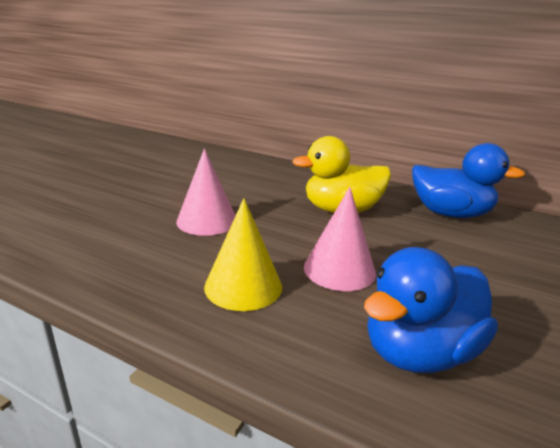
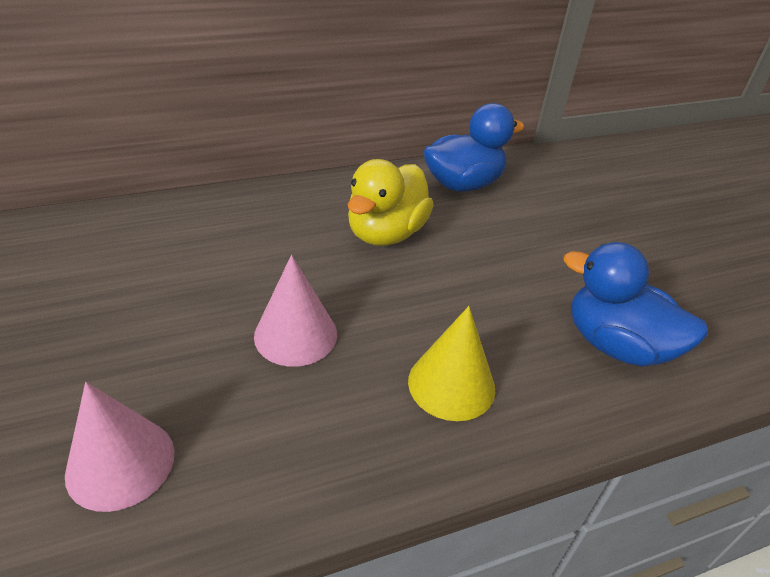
camera: 50 degrees left, 15 degrees up
(339, 269) = (482, 308): pink cone -> pink cone (120, 463)
(419, 352) = (616, 345): blue duck -> blue duck turned 120 degrees clockwise

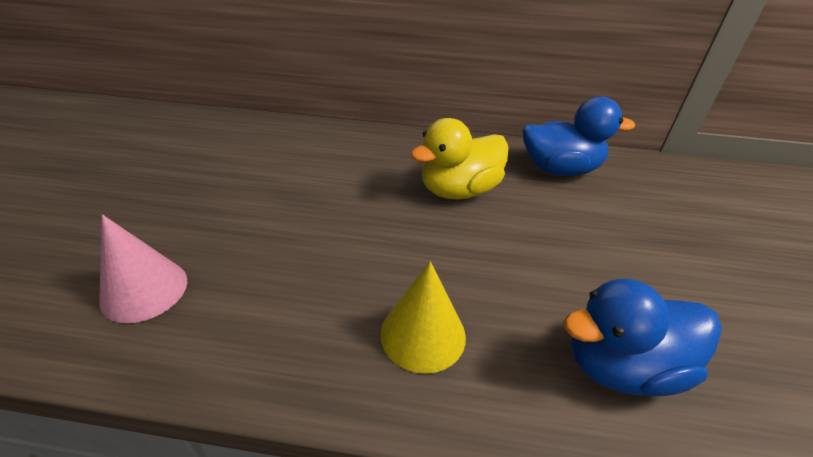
camera: 30 degrees right, 0 degrees up
(295, 334) = (327, 245): pink cone -> none
(616, 345) = (621, 366): blue duck -> blue duck turned 75 degrees counterclockwise

